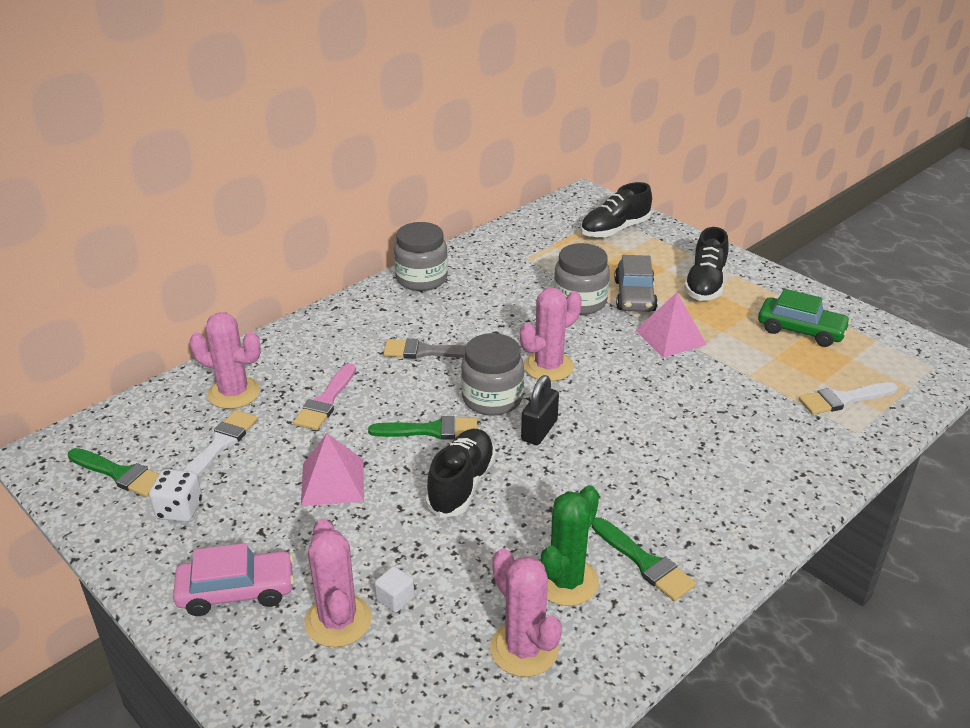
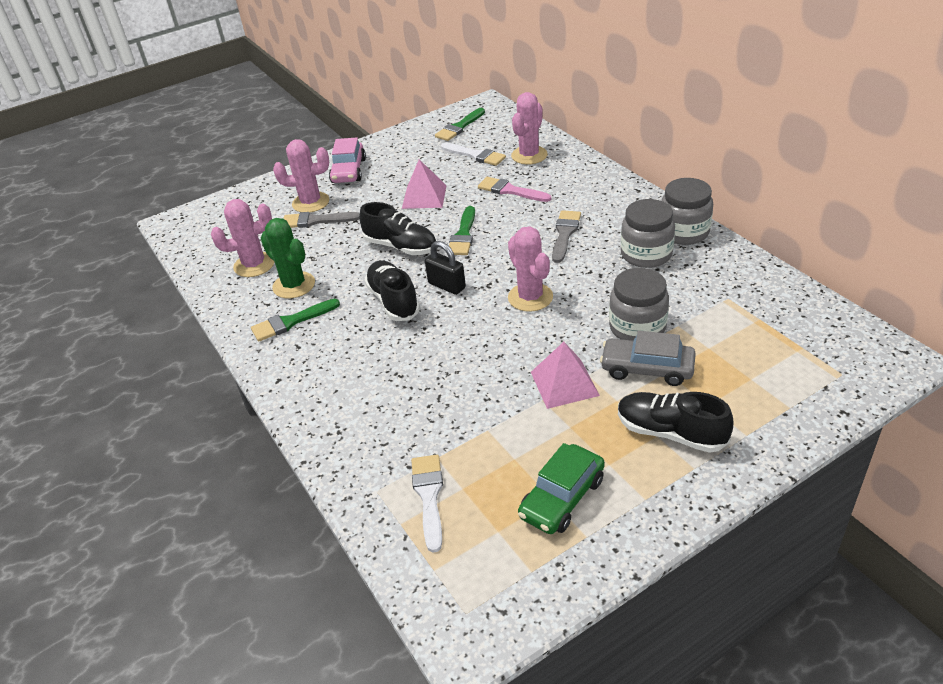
camera: 105 degrees right, 5 degrees up
(179, 510) = (421, 148): white dice -> none
(395, 598) = (316, 221): white cube -> grey brush
(492, 398) = (493, 264): grey jar -> grey jar (646, 254)
(614, 230) = (804, 374): black shoe -> black shoe (393, 301)

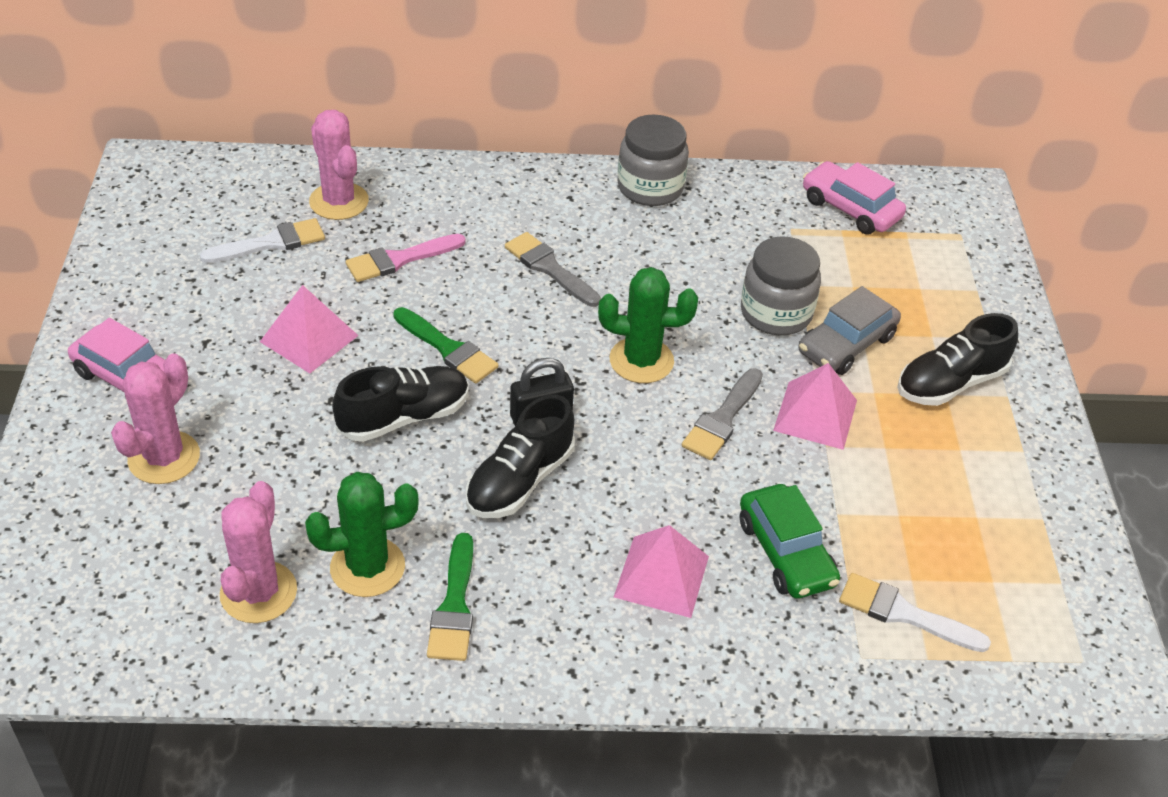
camera: 65 degrees left, 5 degrees up
(316, 221) = (224, 473): grey brush -> grey brush (722, 419)
(370, 380) = (661, 576): none -> pink pyramid
(393, 301) = (519, 481): black shoe -> black shoe turned 60 degrees counterclockwise
(459, 127) = (172, 219): green brush -> none
(530, 297) = (641, 360): pink cactus -> green cactus
(562, 498) = (981, 508): green car -> green car (786, 552)
(646, 254) = (659, 235): grey jar -> none
(787, 313) = (850, 209): none -> pink car

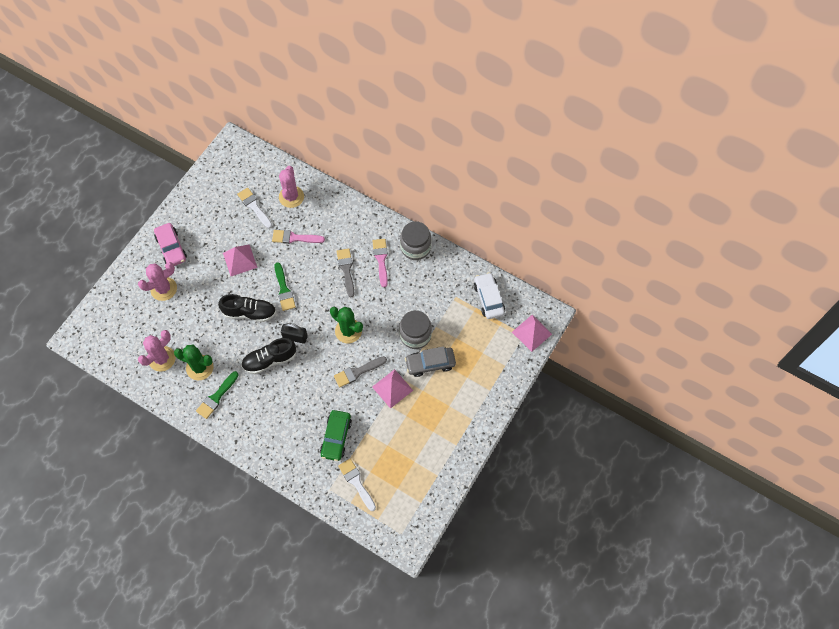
camera: 35 degrees right, 20 degrees up
(271, 243) = (254, 206): white brush -> white brush turned 135 degrees counterclockwise
(602, 228) = (381, 259): none -> pink brush
(661, 576) = (288, 423): pink pyramid -> pink pyramid (531, 333)
(850, 209) = (488, 299): pink car -> white car
(950, 383) = (455, 402): black shoe -> none

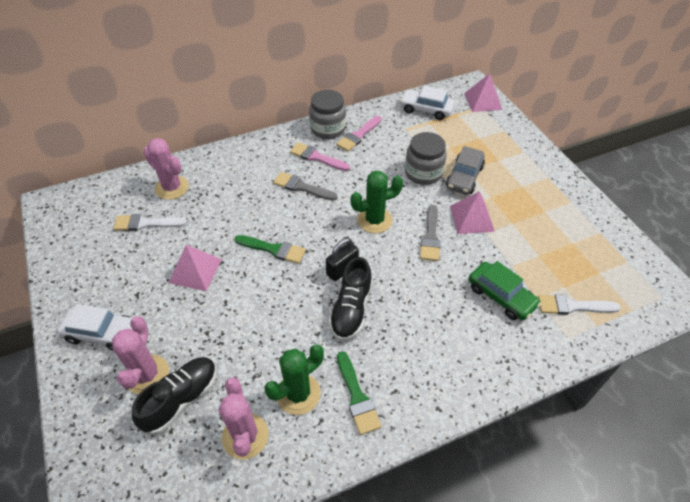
camera: 55 degrees left, 15 degrees down
(171, 248) = (102, 333): pink car -> white car
(249, 312) = (271, 297): black shoe -> black shoe (181, 399)
(294, 238) = (221, 209): pink brush -> pink brush (358, 135)

